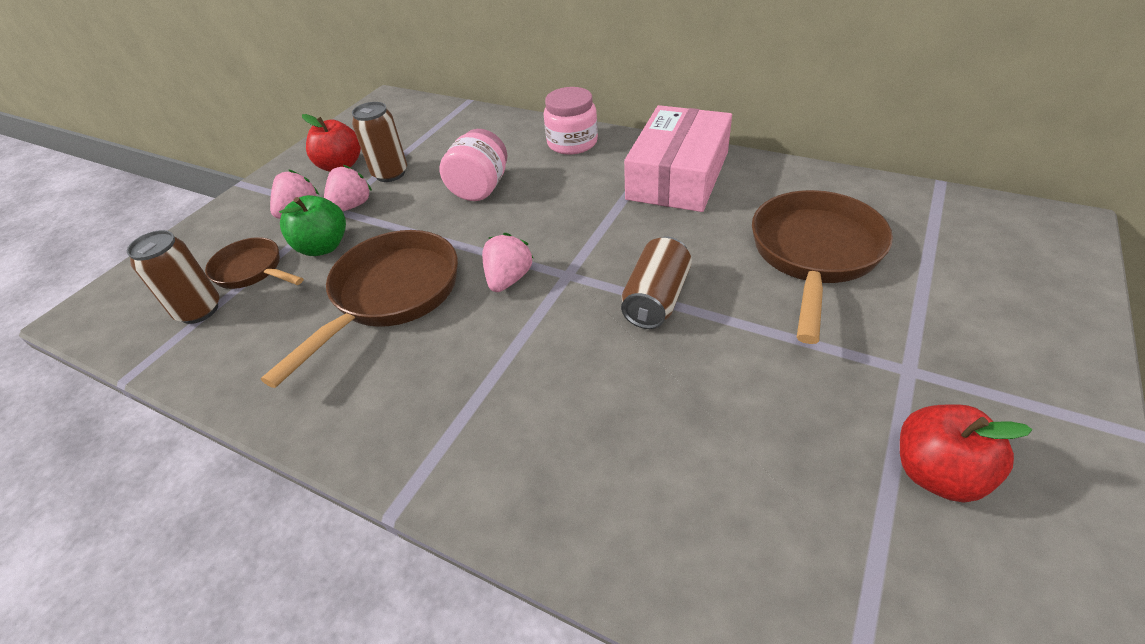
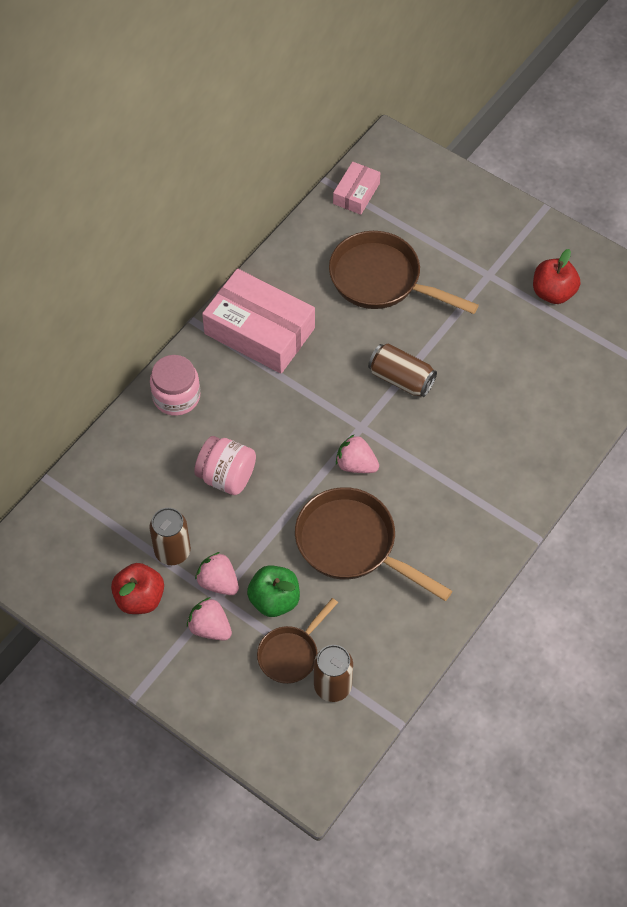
camera: 85 degrees left, 15 degrees up
(943, 209) = (356, 193): none -> pink box

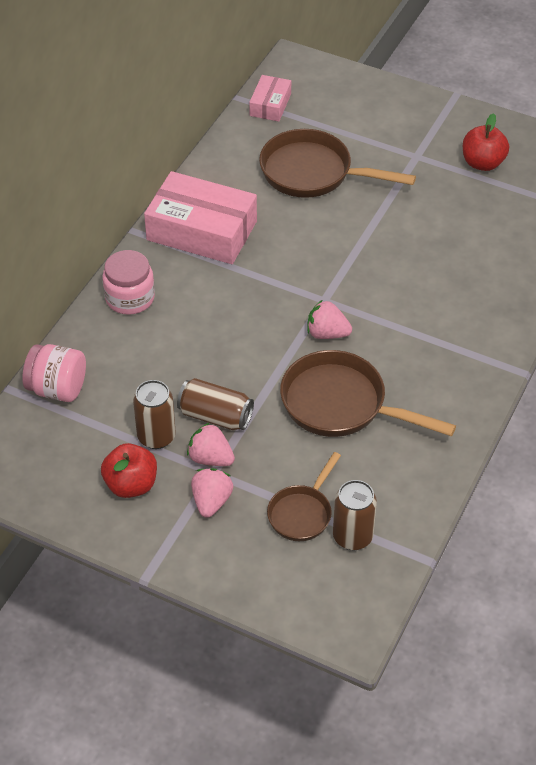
camera: 10 degrees left, 10 degrees down
(210, 628) = (211, 501): pink strawberry -> pink strawberry turned 75 degrees clockwise
(226, 476) = (197, 362): pink jar -> pink jar (57, 389)
(274, 600) = (273, 466): green apple -> none
(401, 379) = (353, 253): brown can -> brown can (215, 416)

